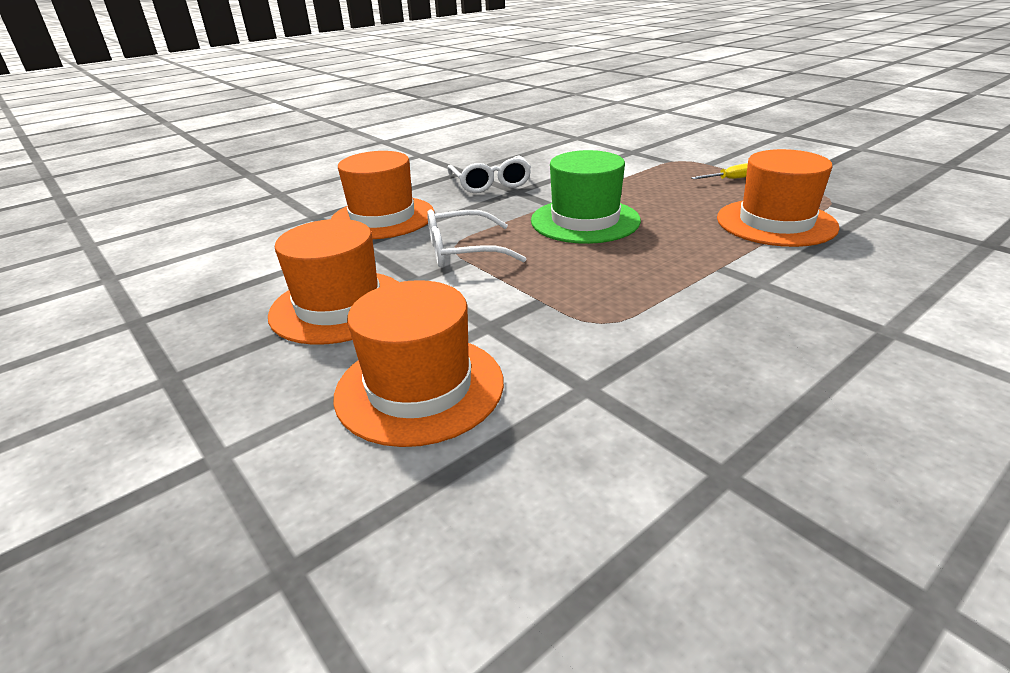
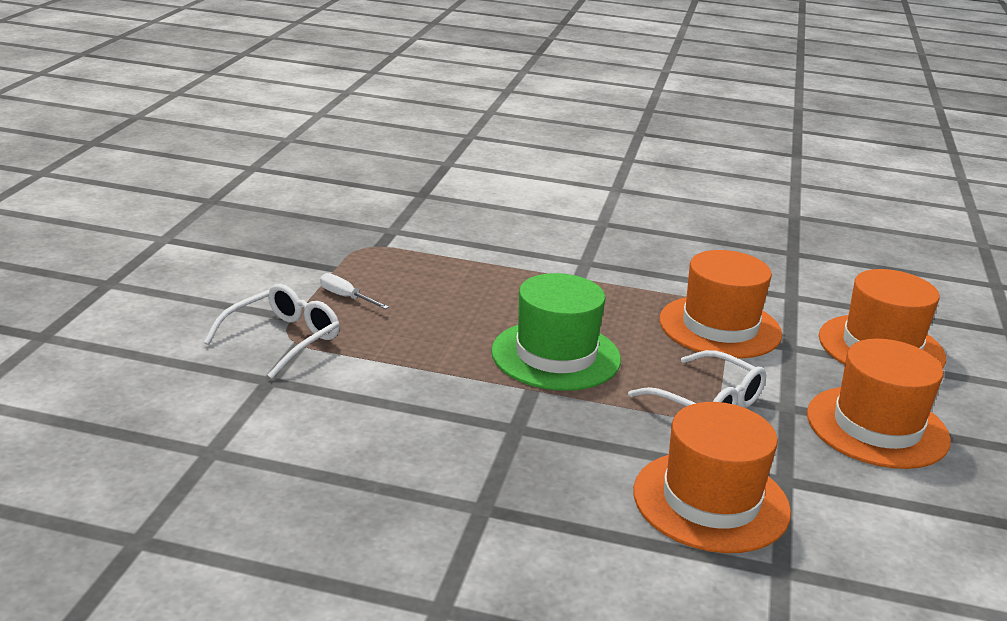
camera: 130 degrees left, 5 degrees down
(490, 183) = (509, 460): white glasses -> white glasses (282, 339)
(730, 179) = (346, 297): yellow screwdriver -> white screwdriver
(775, 222) = (457, 265): orange hat -> orange hat (720, 327)

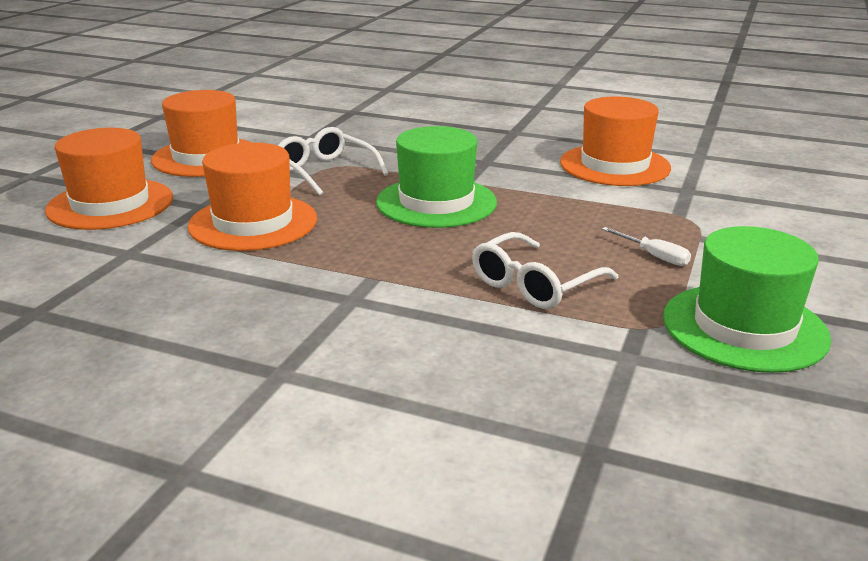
camera: 170 degrees left, 0 degrees up
(282, 339) = (696, 218): white glasses -> white glasses (535, 284)
(305, 245) = (744, 327): none -> green hat
(711, 501) = (369, 131): orange hat -> orange hat (614, 165)

